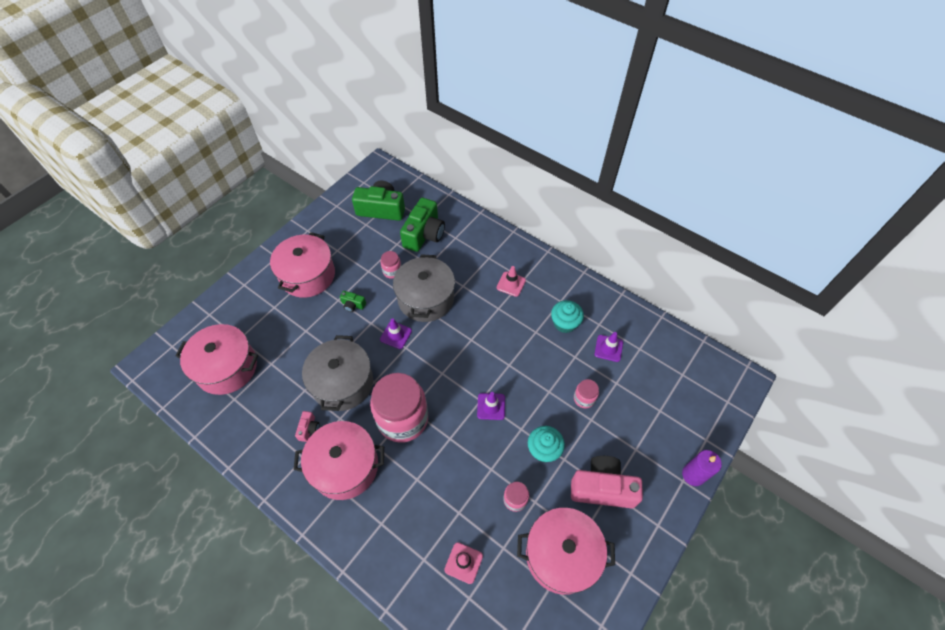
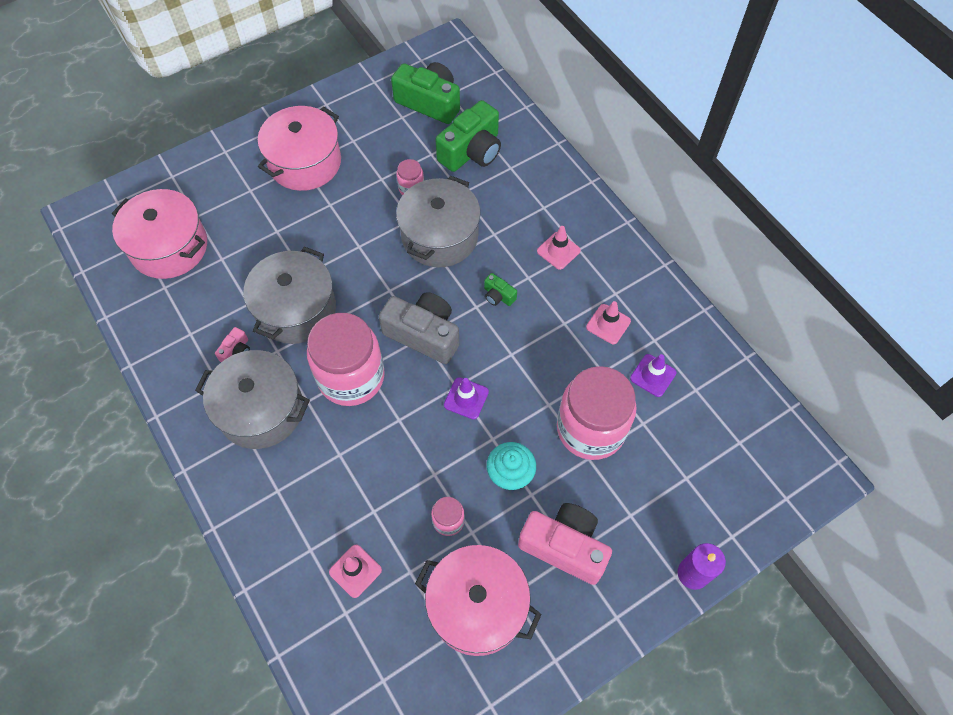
camera: 20 degrees right, 5 degrees up
(345, 466) = (261, 410): pink pot -> grey pot
(353, 305) = (346, 216): green camera -> green camera (498, 296)
(396, 335) = (383, 271): purple traffic cone -> none
(443, 371) = (424, 334): none -> grey camera
(565, 323) = (608, 324): turquoise cupcake -> pink traffic cone
(584, 398) = (590, 429): pink jar -> pink jar, size x2.30

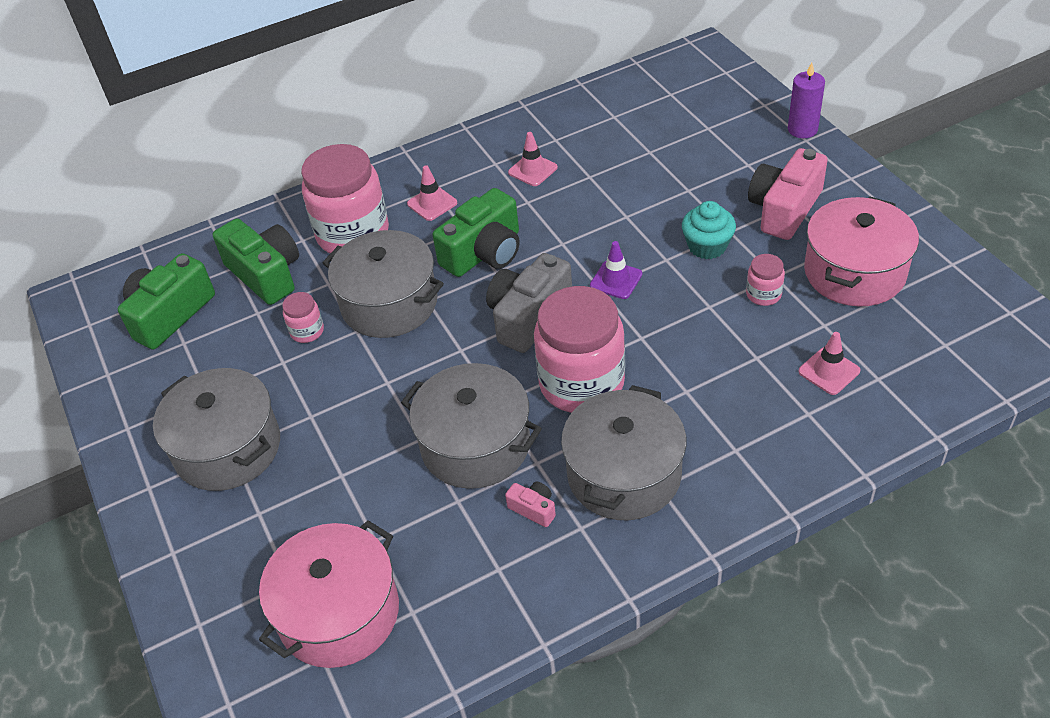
camera: 80 degrees left, 15 degrees down
(305, 162) = (228, 448): pink pot -> grey pot
(498, 296) = (484, 252): green camera -> green camera, size x2.22
(590, 429) = (655, 187): pink jar -> pink jar (353, 234)
(653, 375) = (596, 142): purple traffic cone -> none

